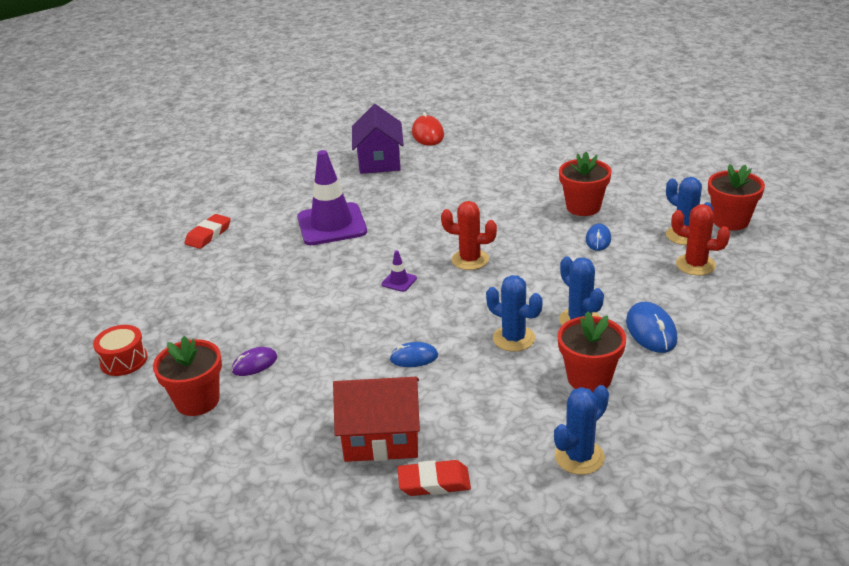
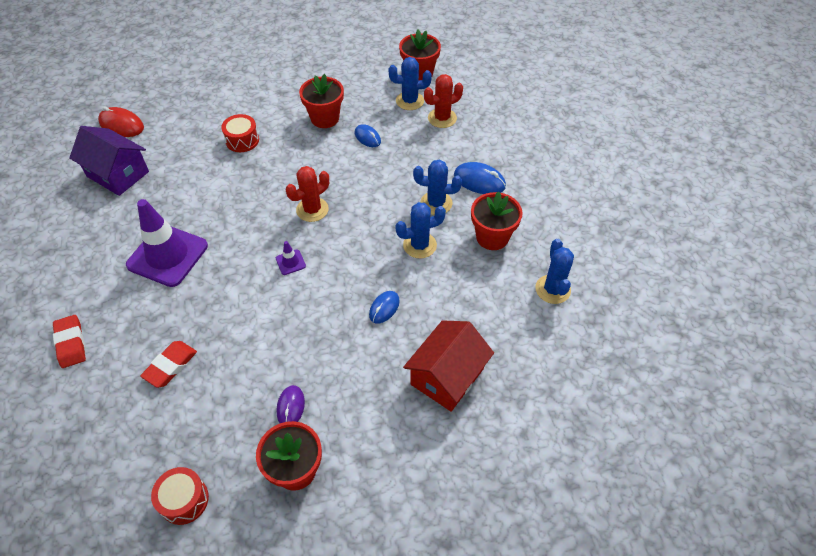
camera: 55 degrees left, 20 degrees up
(434, 482) = (512, 374): red eraser -> red eraser (170, 366)
(493, 187) = (242, 140): none -> red drum

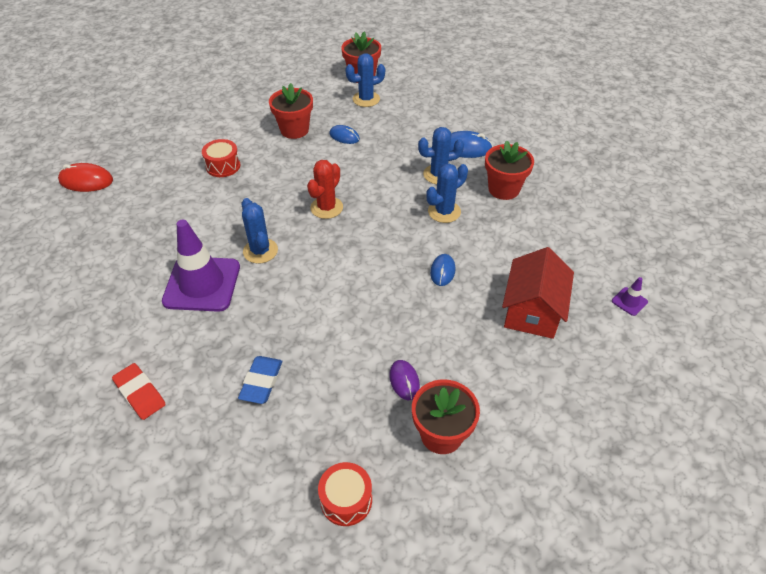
camera: 20 degrees left, 5 degrees down
(118, 174) = (106, 225): purple house -> none
(170, 366) = (261, 382): red eraser -> blue eraser
(290, 262) = (331, 257): purple traffic cone -> purple traffic cone (629, 301)
(442, 118) = (403, 106): red cactus -> none
(552, 289) = (579, 216): blue cactus -> blue cactus (260, 251)

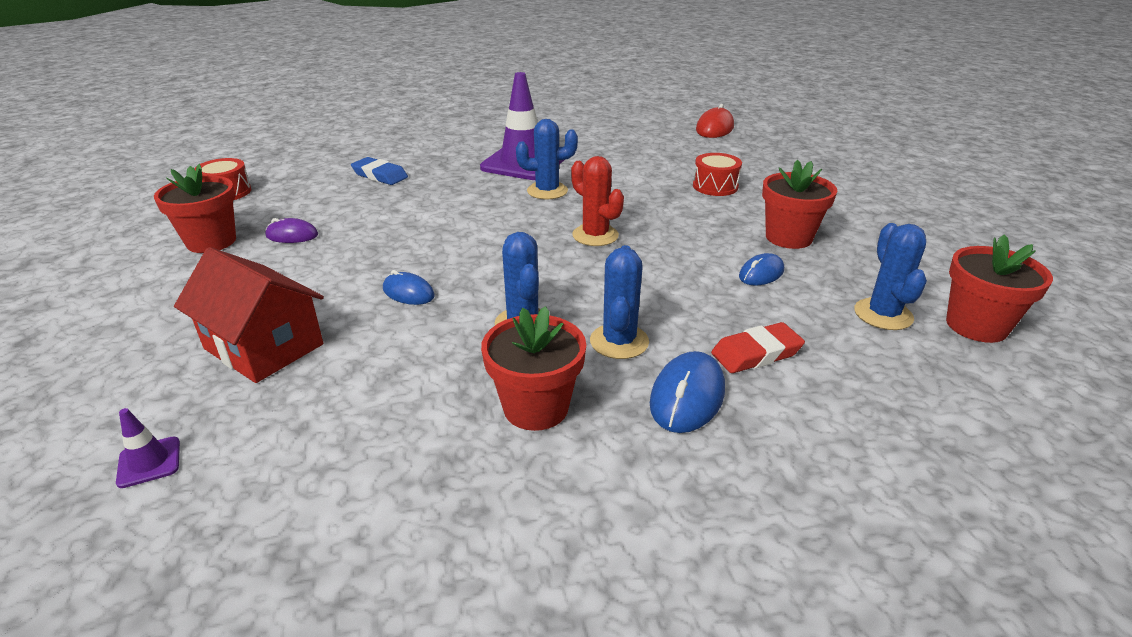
camera: 110 degrees right, 15 degrees down
(140, 393) = (425, 137): red eraser -> red eraser (756, 353)

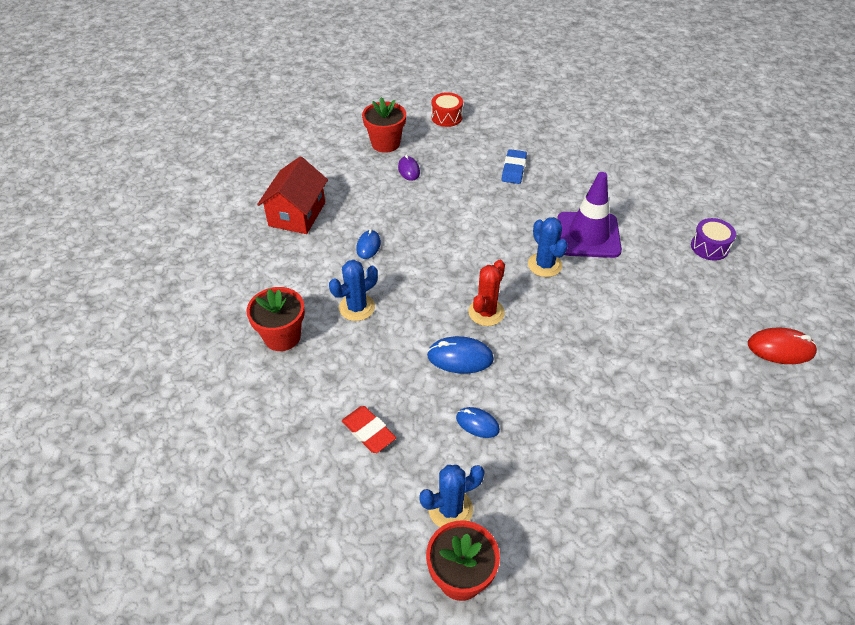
camera: 70 degrees right, 15 degrees up
(149, 462) = (210, 221): purple traffic cone -> none
(584, 123) = (709, 247): none -> purple drum
(619, 341) = (355, 358): blue cactus -> none
(687, 396) = (312, 402): blue mouse -> blue mouse (460, 357)
(715, 186) = (625, 371): red drum -> none
(788, 237) = (550, 437): red flower pot -> none

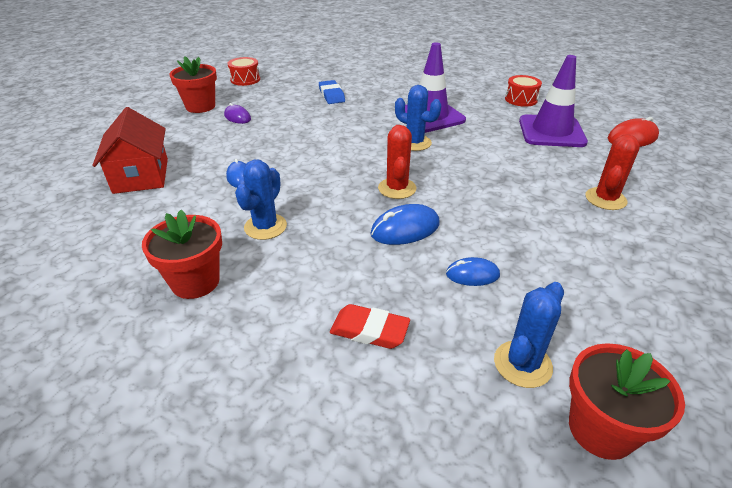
camera: 30 degrees left, 10 degrees down
(667, 406) = (605, 199): none -> red cactus
(698, 304) = (551, 132): none -> purple traffic cone
(709, 247) = (521, 99): purple drum -> red drum

